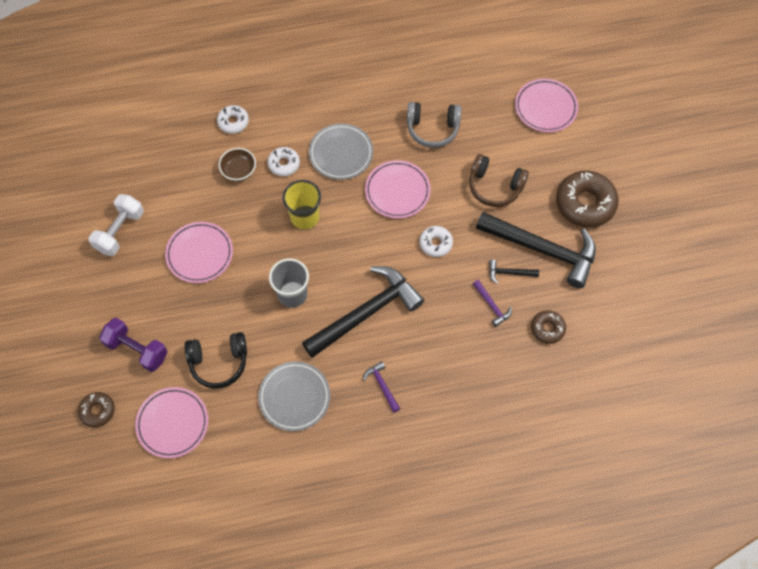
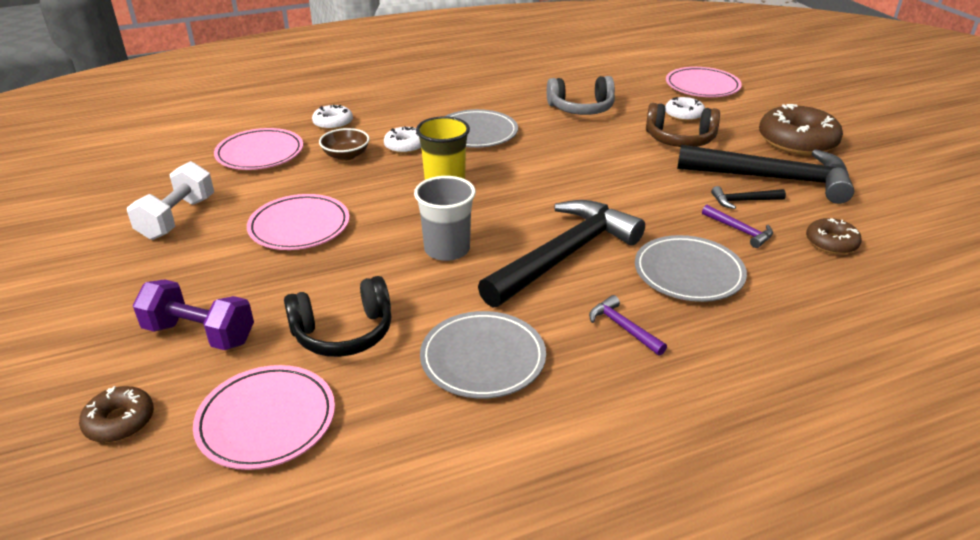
camera: 10 degrees left, 30 degrees down
(397, 191) = (560, 153): pink plate -> pink plate (260, 153)
(435, 243) = (631, 187): white donut -> white donut (684, 115)
(440, 343) = (688, 273): none -> grey plate

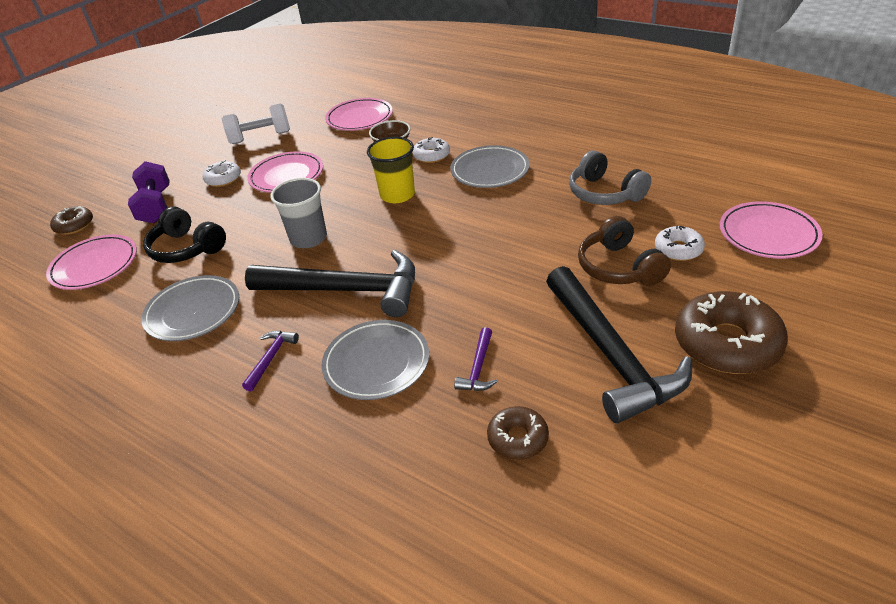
camera: 60 degrees right, 5 degrees up
(333, 123) = (430, 116): white donut -> white donut (223, 179)
(743, 201) = (539, 351): black hammer -> none

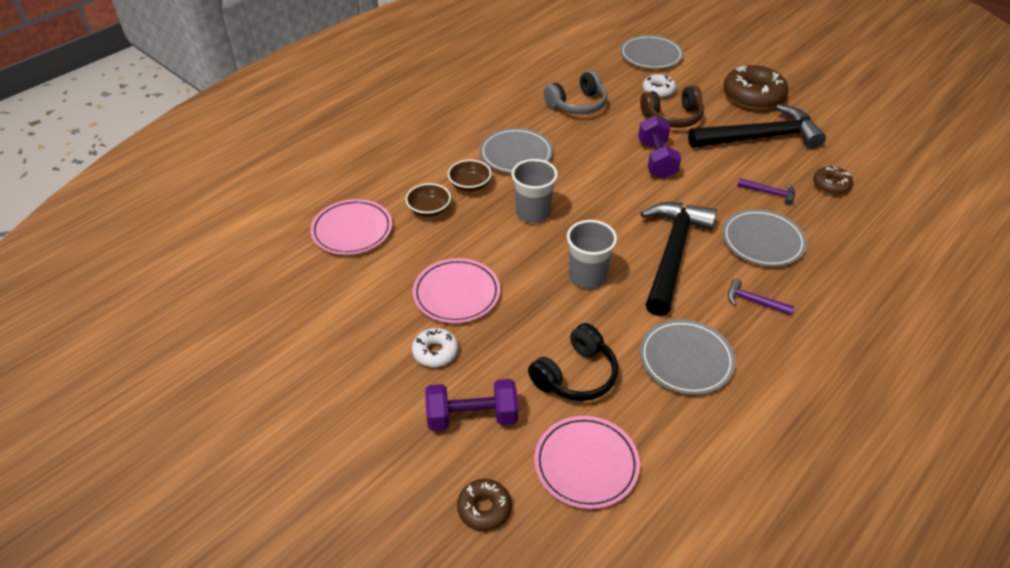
camera: 85 degrees left, 5 degrees up
(260, 138) = (346, 320): white dumbbell -> none
(397, 195) = (533, 213): yellow cup -> grey cup
(431, 155) = (470, 185): white donut -> brown bowl
(516, 263) = (656, 160): none -> purple dumbbell
(768, 234) = (651, 55): pink plate -> grey plate

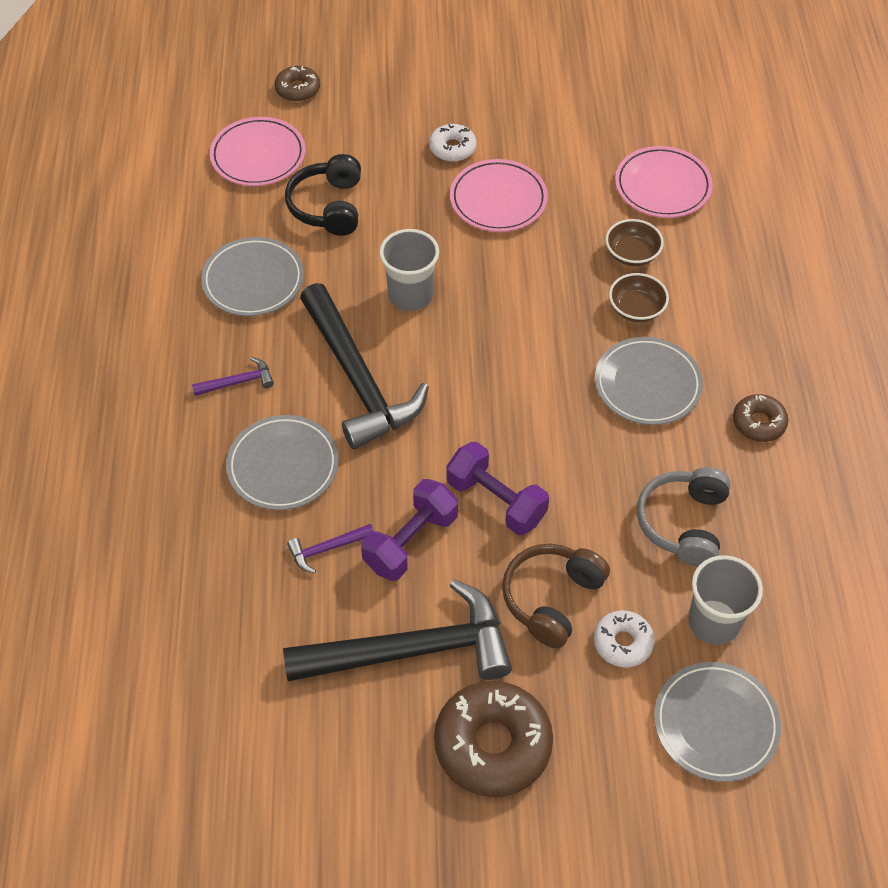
camera: 135 degrees right, 10 degrees up
(472, 417) = (369, 128): purple dumbbell -> purple dumbbell (410, 541)
(533, 213) = (537, 324): grey cup -> grey cup (714, 622)
(760, 137) = (412, 650): black hammer -> black hammer turned 135 degrees counterclockwise
(831, 185) = (265, 623): brown donut -> brown donut (758, 423)

